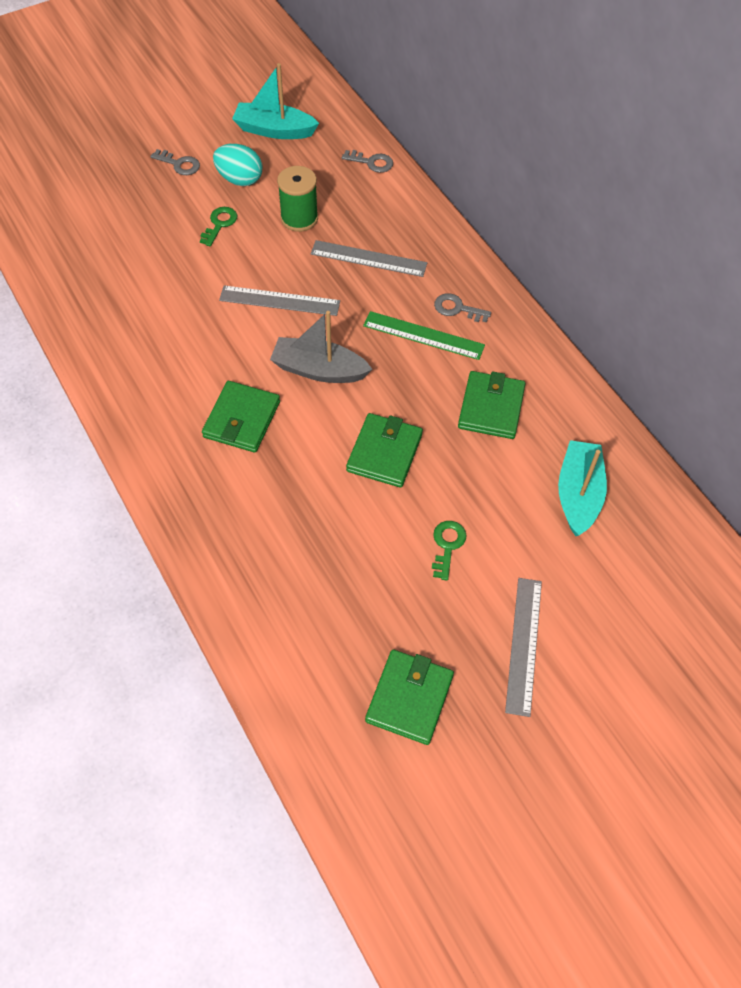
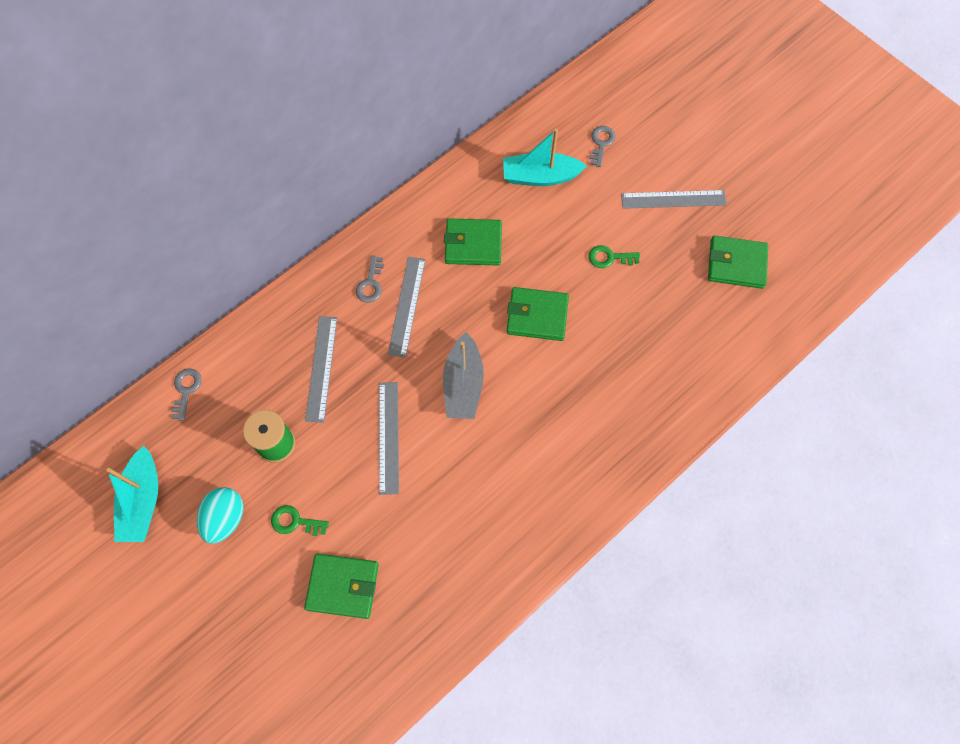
camera: 100 degrees left, 10 degrees up
(179, 164) = (208, 591): grey key -> grey key (601, 143)
(241, 419) = (531, 437): green wallet -> green wallet (343, 586)
(423, 335) = (407, 306): green ruler -> grey ruler

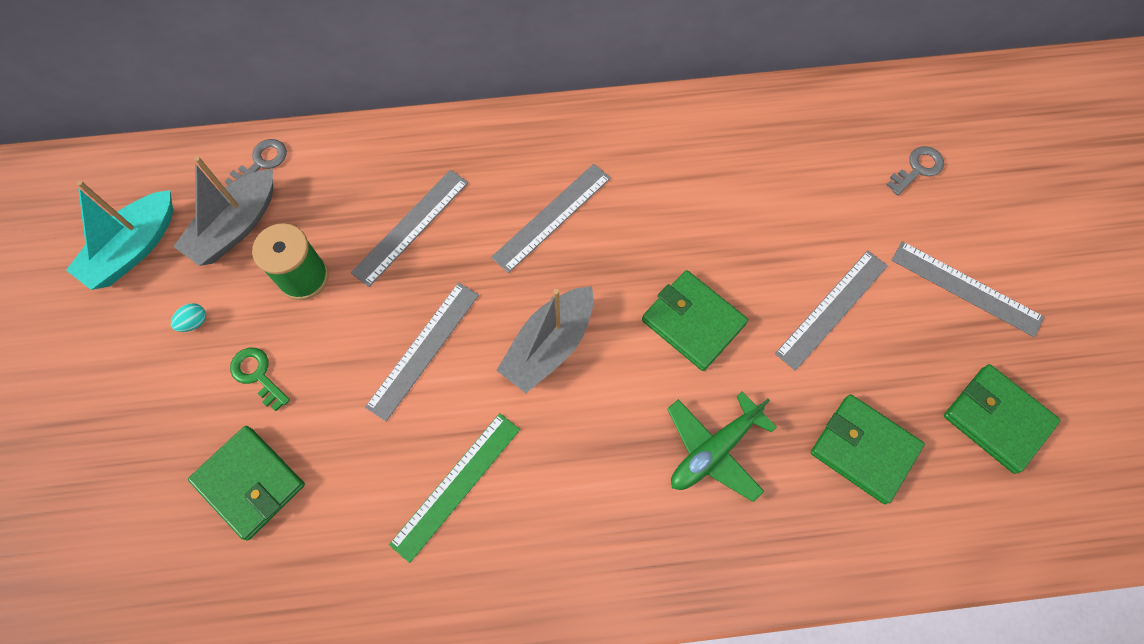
camera: 35 degrees right, 0 degrees up
(203, 442) = (236, 226): none -> grey boat
(225, 518) = (194, 322): turquoise egg -> turquoise egg, size x0.47
(370, 284) = (531, 168): grey key -> none
(469, 501) = (456, 485): none -> green ruler
(473, 244) = (677, 194): green wallet -> green wallet (864, 449)
(540, 176) = (813, 164): turquoise boat -> none
(600, 381) = (714, 450): none -> green plane
(609, 258) = (832, 309): green key -> grey ruler

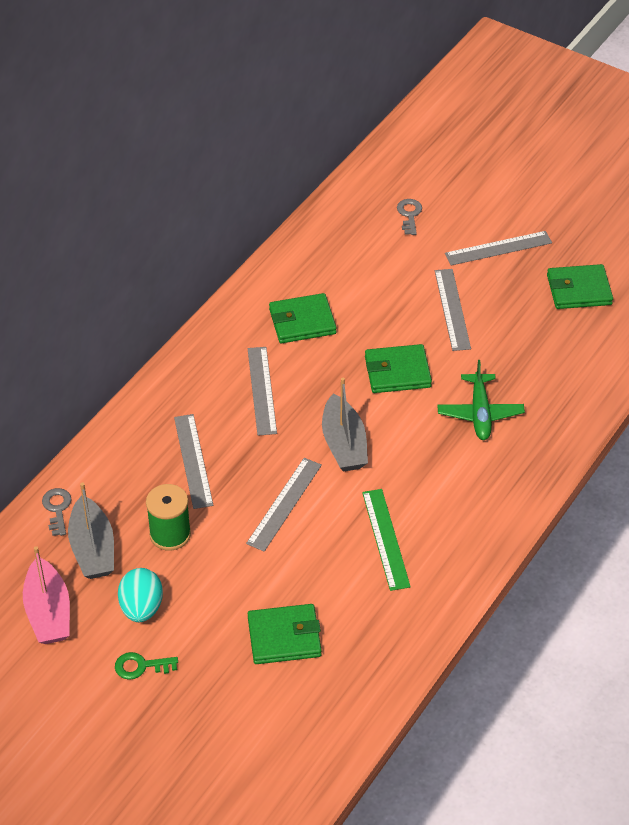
camera: 50 degrees left, 20 degrees down
(134, 249) = (48, 612): turquoise boat -> pink boat
(194, 322) = (141, 608): turquoise egg -> turquoise egg, size x2.12
(257, 375) = (215, 595): green key -> green key (141, 666)
(423, 350) = (284, 504): grey ruler -> grey ruler turned 45 degrees clockwise
(864, 449) = (541, 352): green wallet -> green wallet (302, 321)

